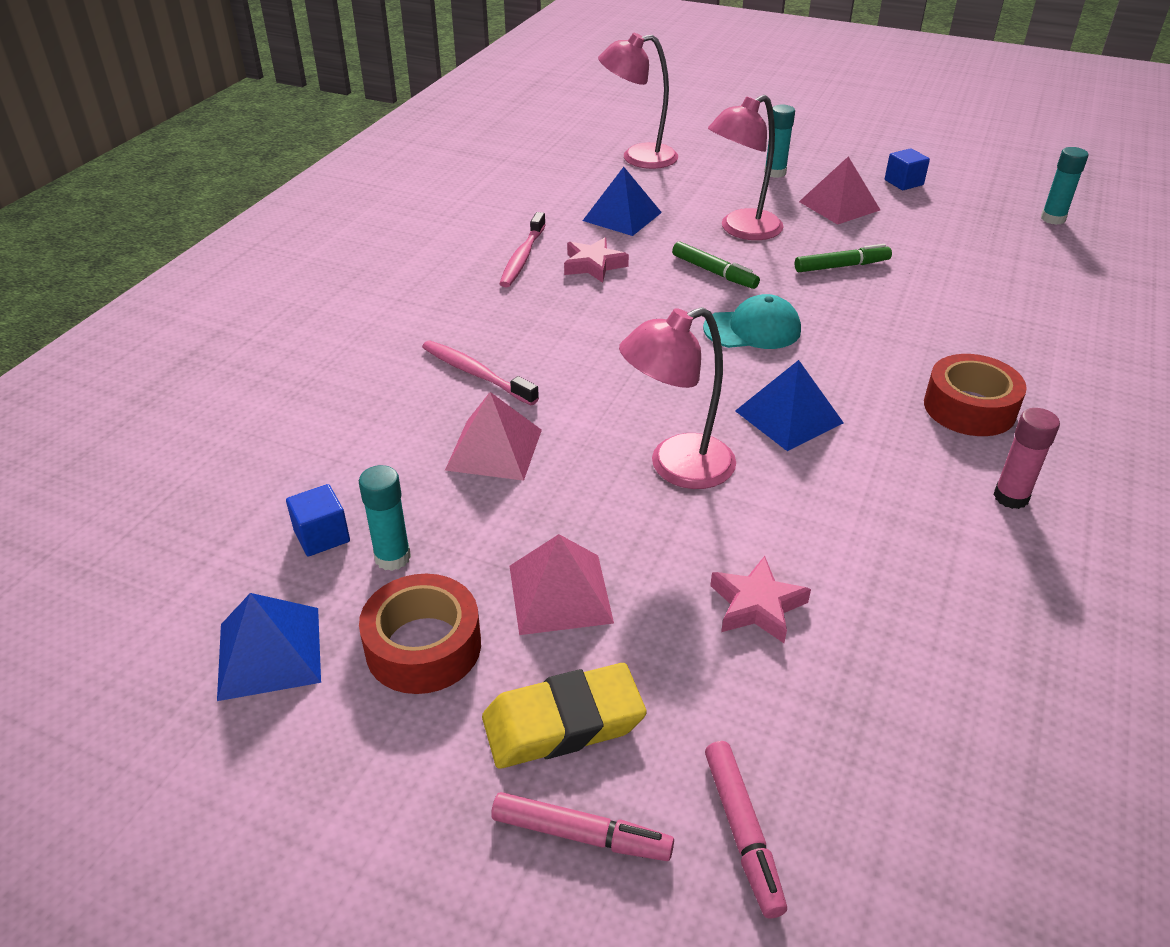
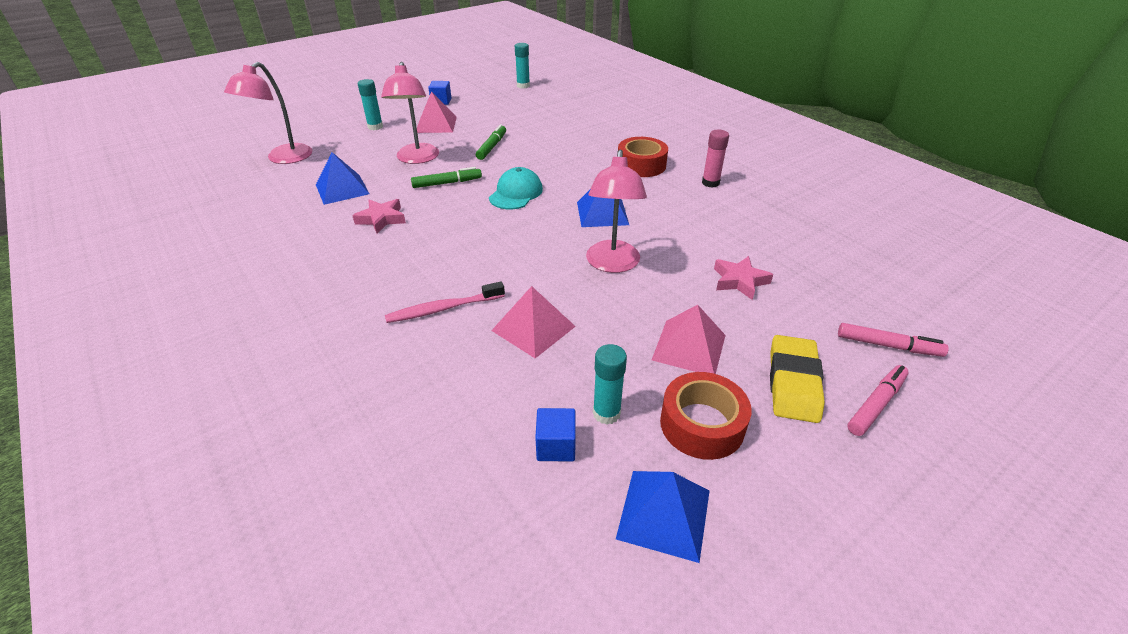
camera: 60 degrees left, 0 degrees up
(522, 257) = (332, 242): pink toothbrush -> none

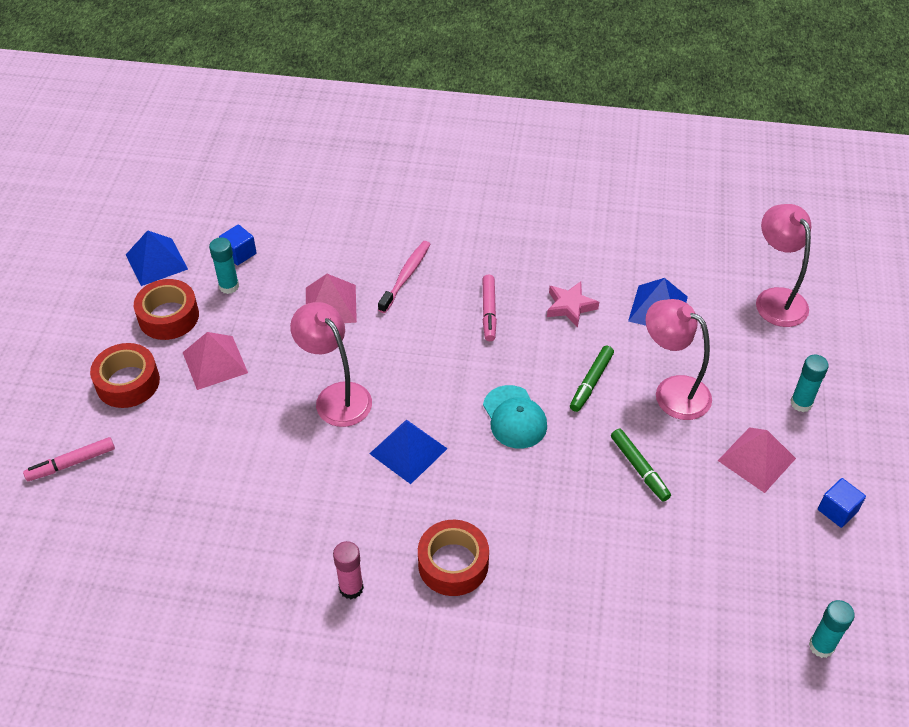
camera: 135 degrees right, 10 degrees up
(739, 281) = (221, 452): pink star -> none
(793, 383) = (128, 382): yellow eraser -> red tape
(875, 405) = (66, 402): pink marker -> pink marker (489, 311)

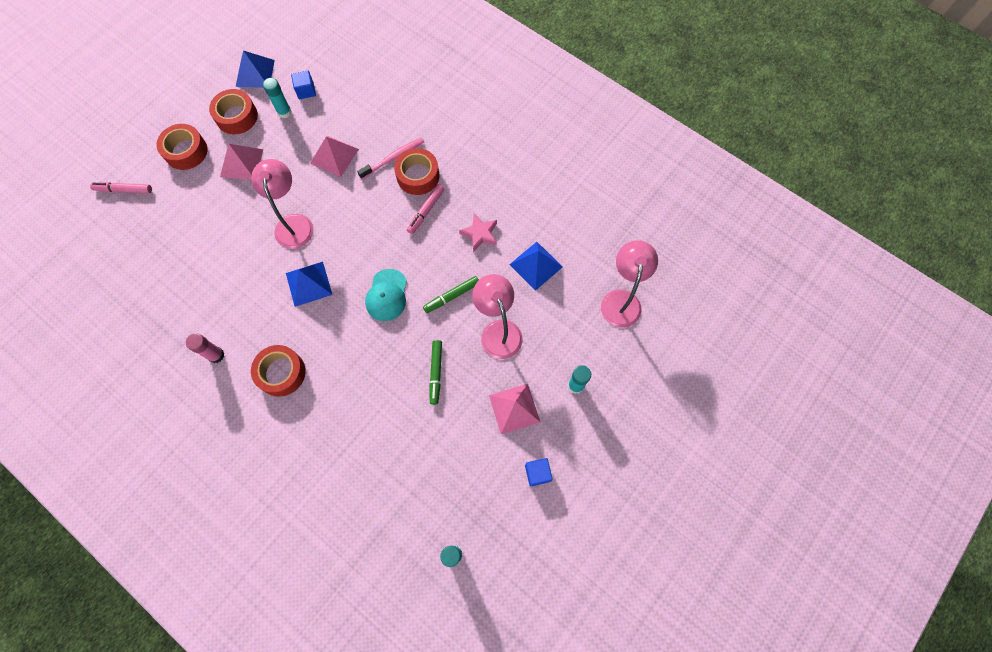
camera: 30 degrees right, 20 degrees up
(450, 281) = (418, 176): none -> red tape

